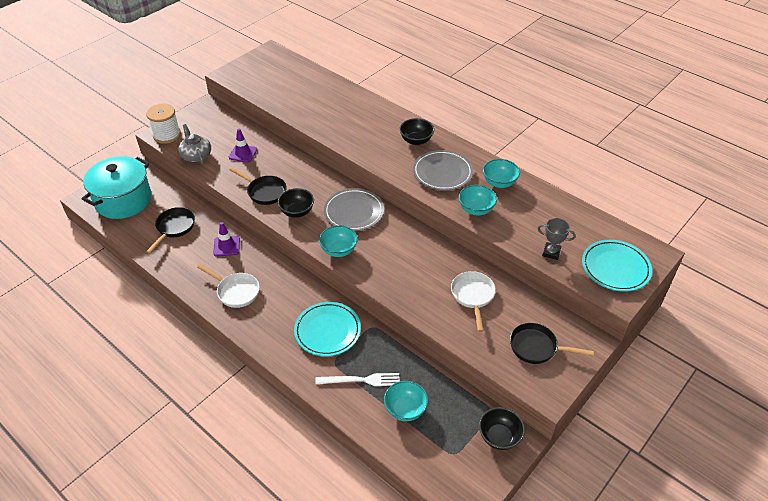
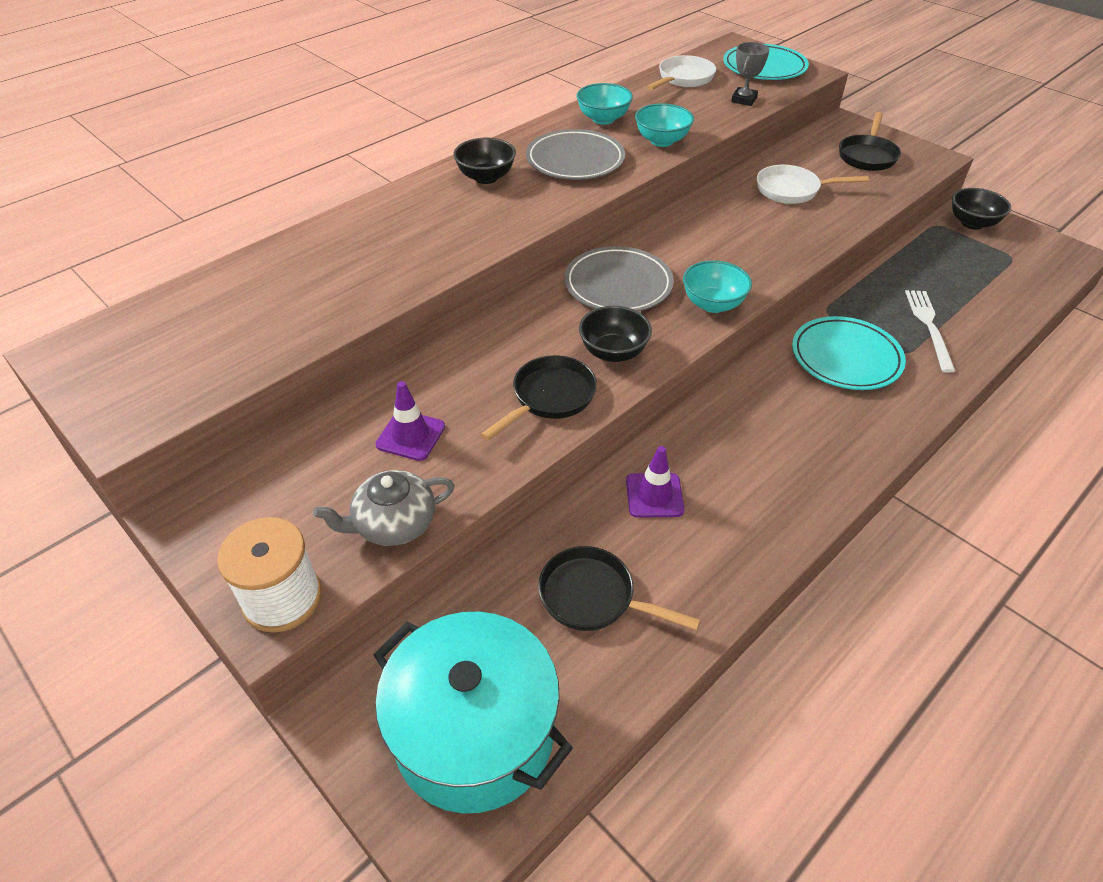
camera: 85 degrees left, 0 degrees up
(236, 291) = (777, 475): white pan -> white pan (683, 79)
(405, 409) = (962, 290): turquoise bowl -> none

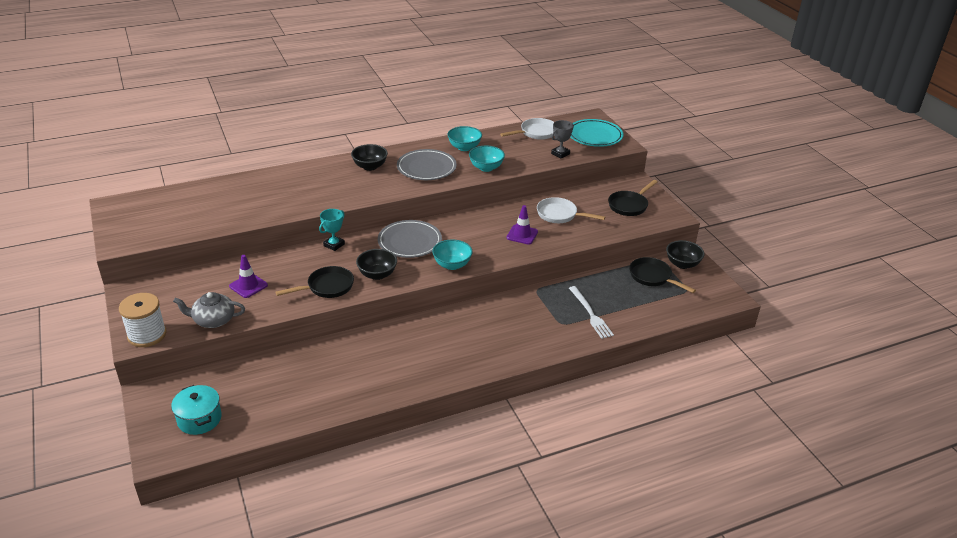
camera: 20 degrees right, 10 degrees down
(474, 733) = (199, 419): turquoise pot -> turquoise pot, size x0.56
(502, 321) = (334, 245): none -> turquoise trophy
(593, 597) = (292, 385): black pan -> black pan (652, 277)
(654, 495) = (358, 352): purple traffic cone -> purple traffic cone (522, 235)
(846, 357) = (523, 317): turquoise plate -> none
(929, 326) = (590, 314): white fork -> white fork turned 135 degrees clockwise

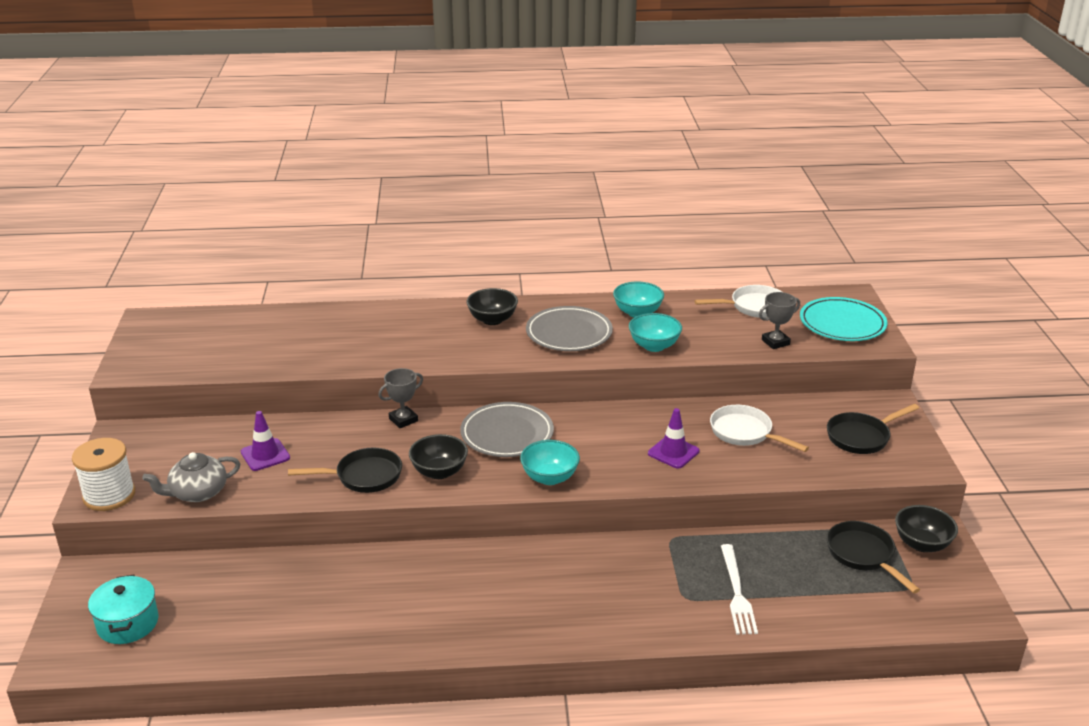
camera: 20 degrees right, 5 degrees down
(213, 320) = (198, 492): grey teapot -> grey teapot turned 45 degrees counterclockwise
(334, 245) = (403, 420): turquoise trophy -> grey trophy

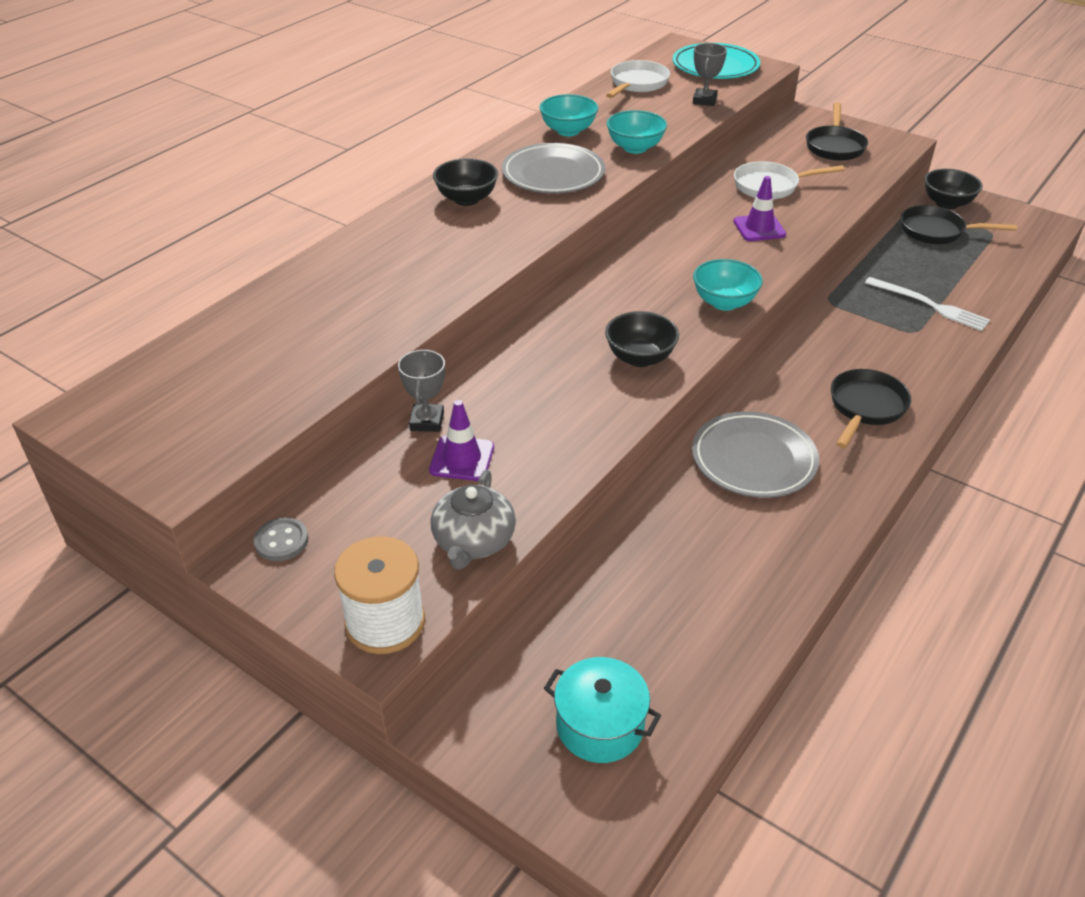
camera: 50 degrees left, 10 degrees up
(142, 434) = (281, 541): none -> grey button
(363, 476) = (590, 407): black pan -> black pan (865, 408)
(403, 420) = (519, 340): grey trophy -> grey trophy (427, 421)
(507, 434) = (624, 294): grey plate -> grey plate (753, 459)

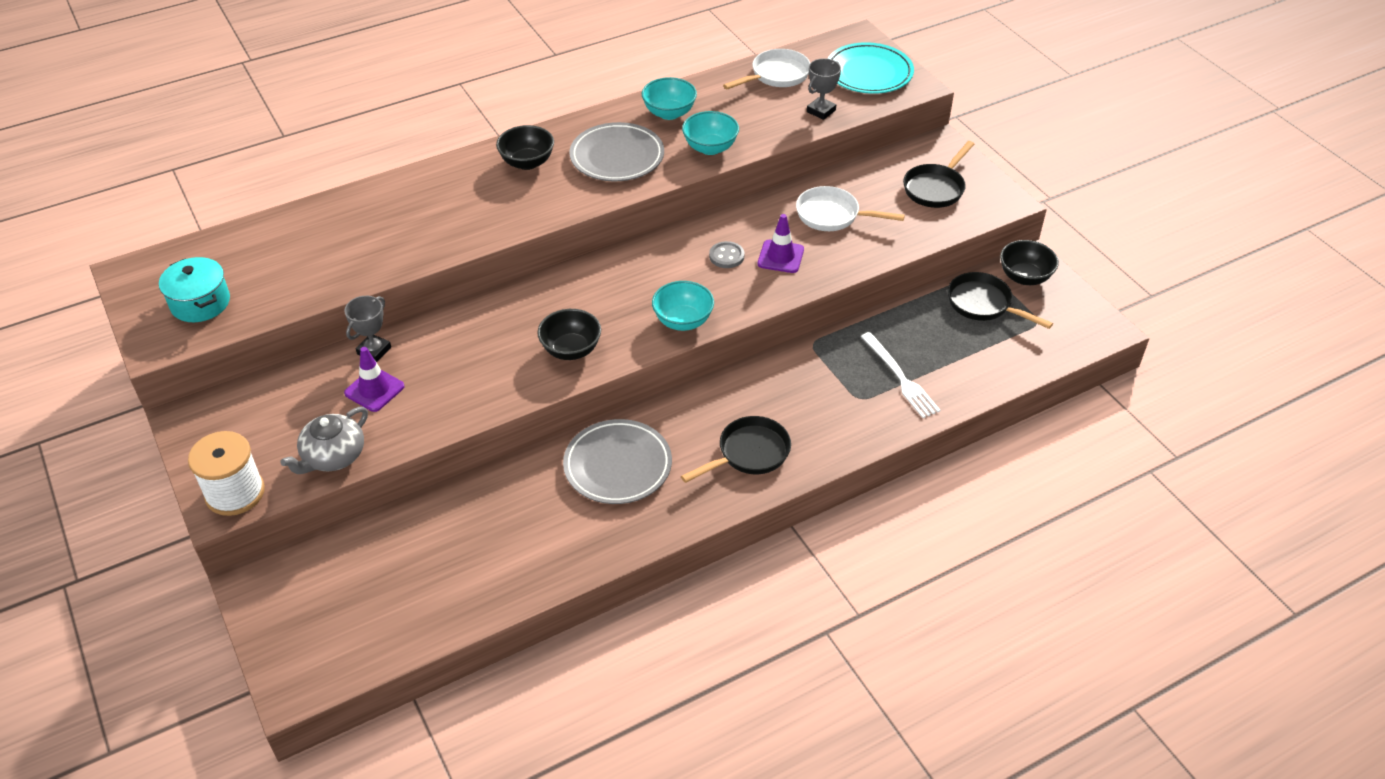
camera: 25 degrees right, 5 degrees up
(281, 541) = (214, 410): grey button -> grey button (726, 256)
(600, 725) = (342, 619): turquoise pot -> turquoise pot (200, 303)

